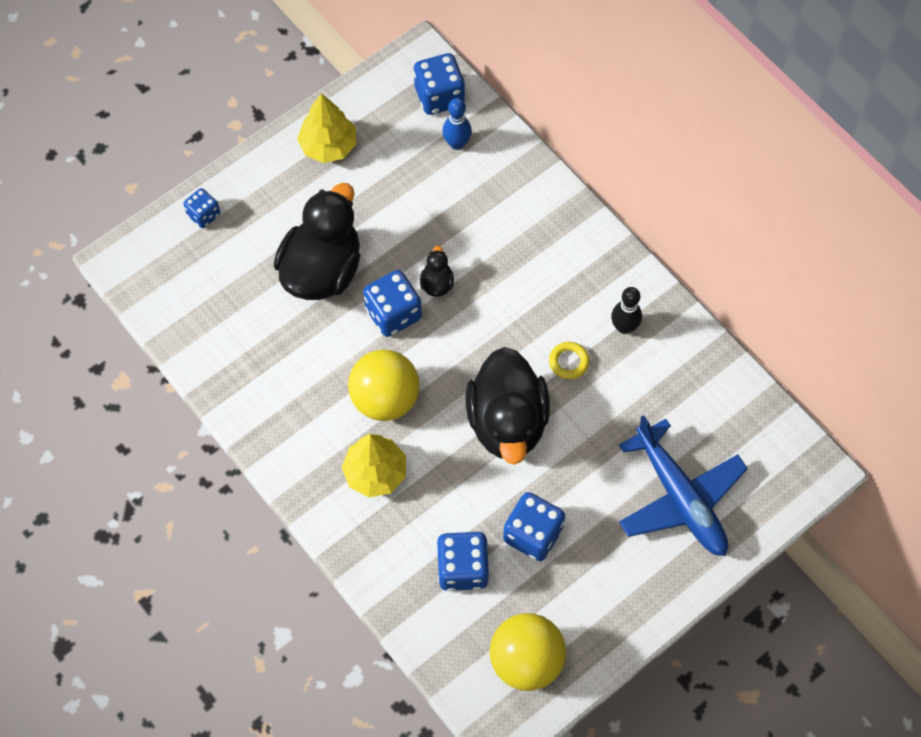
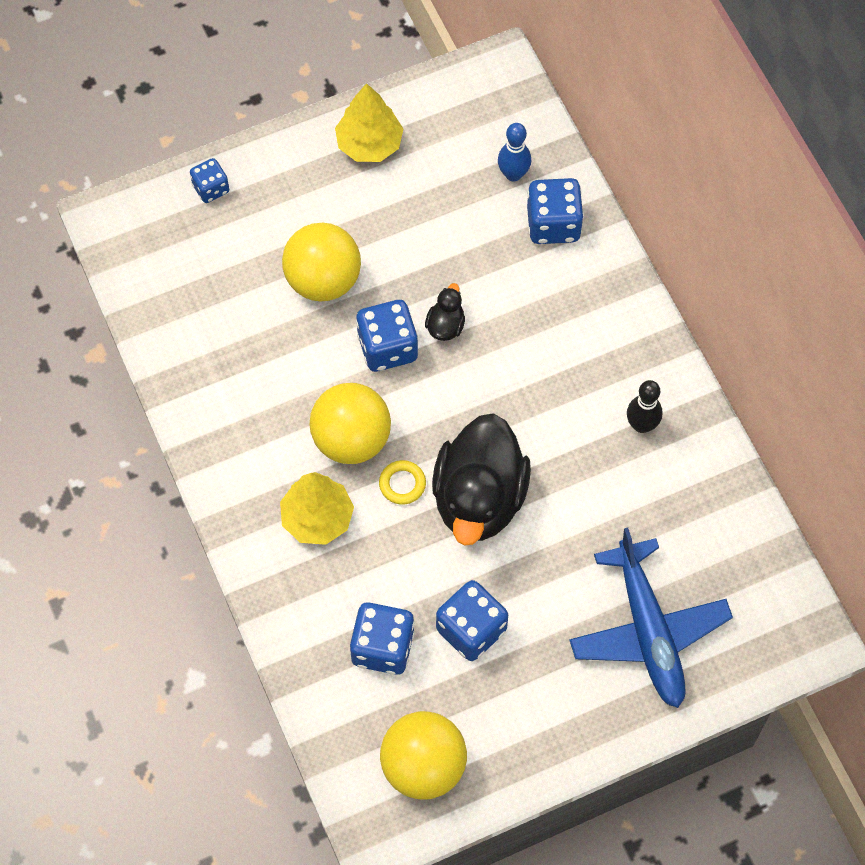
camera: 15 degrees right, 0 degrees up
(322, 270) = (323, 280): black duck -> yellow ball
(439, 96) = (509, 116): blue dice -> blue dice (553, 224)
(569, 362) = (567, 449): yellow ring -> yellow ring (402, 484)

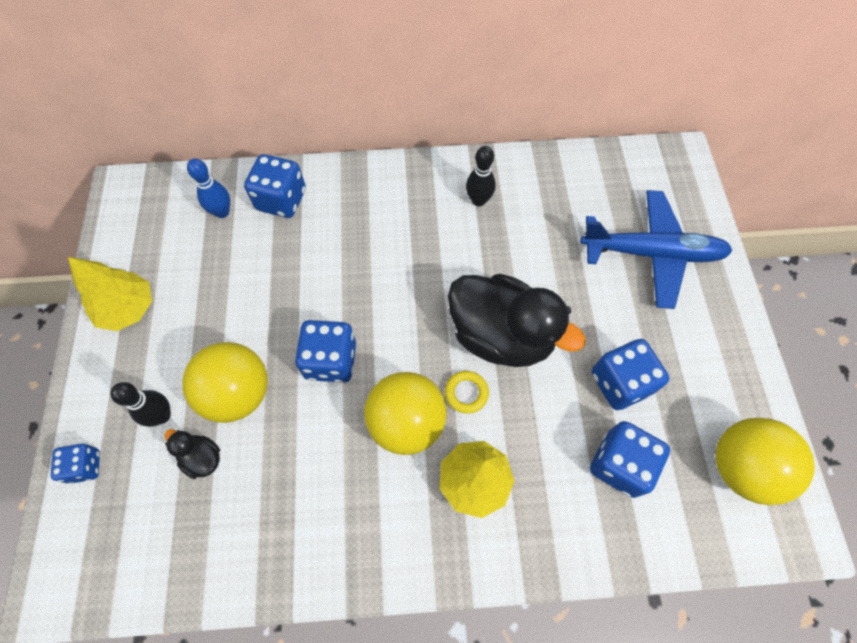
camera: 70 degrees left, 0 degrees up
(278, 226) = (162, 415): none -> black bowling pin
(445, 325) = (332, 307): black duck -> black duck (202, 458)

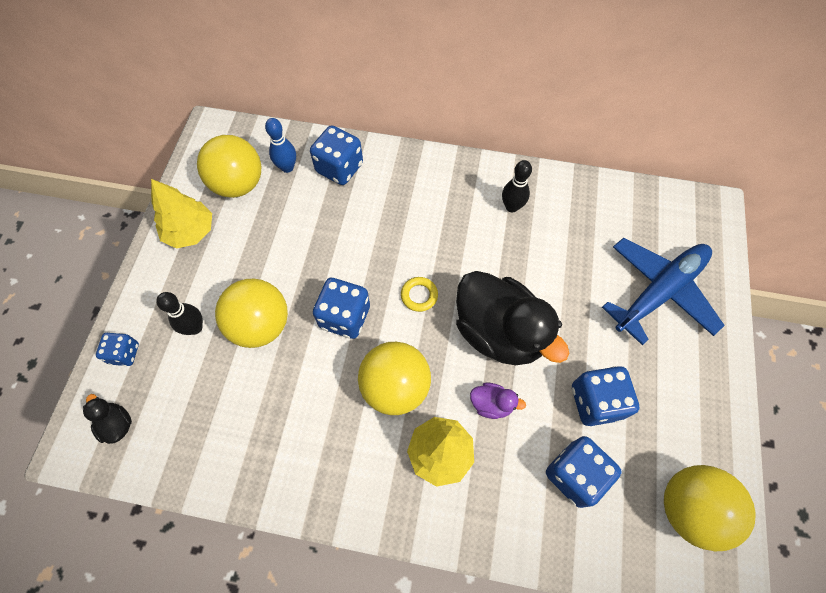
camera: 15 degrees right, 0 degrees up
(171, 243) = (238, 184): none -> yellow ball
(202, 458) = (218, 371): black duck -> black duck (117, 424)
(466, 393) = (454, 375): yellow ring -> yellow ring (419, 295)
(514, 414) = (491, 404): none -> purple duck
(651, 254) = (659, 292): blue plane -> blue plane turned 60 degrees counterclockwise

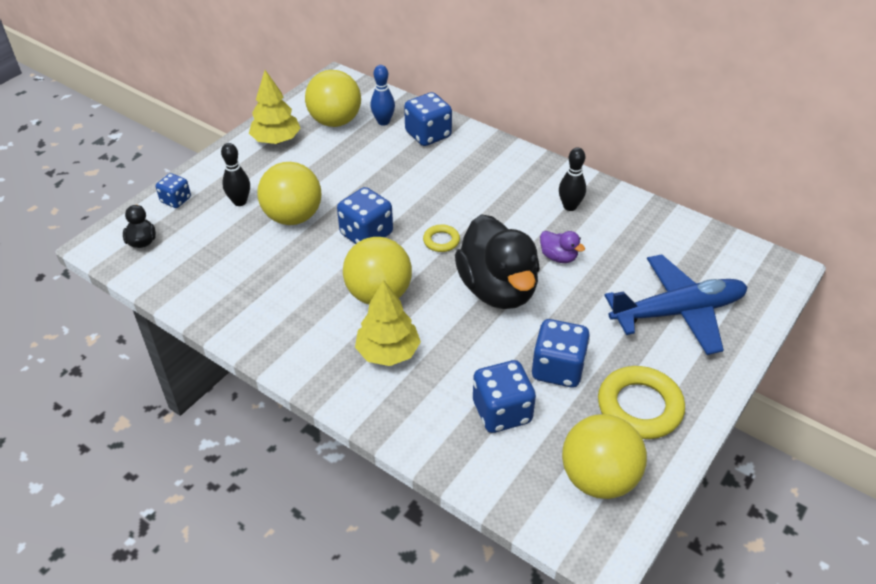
camera: 25 degrees right, 20 degrees down
(491, 404) = (457, 336): purple duck -> purple duck (558, 257)
(681, 412) = (639, 407): none -> yellow ring

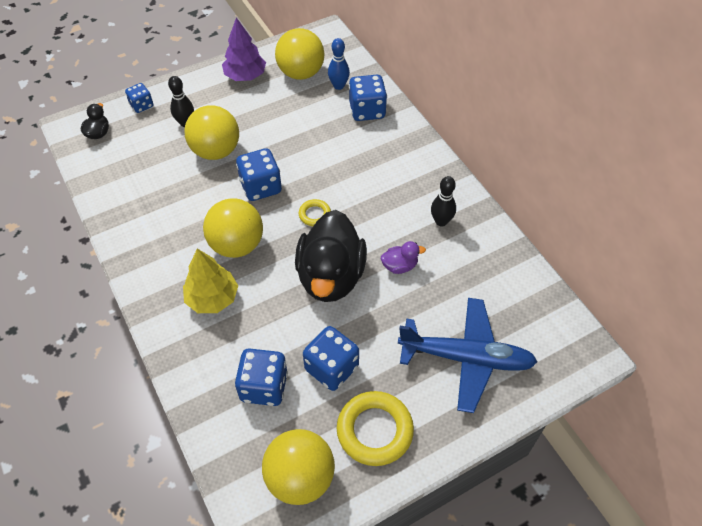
camera: 25 degrees right, 10 degrees up
(276, 140) = (245, 76): yellow tree -> purple tree
(558, 257) = (399, 266): purple duck -> purple duck turned 75 degrees counterclockwise

